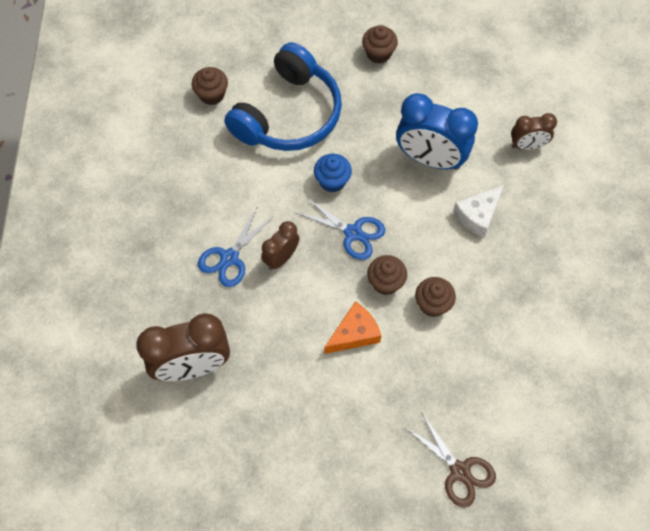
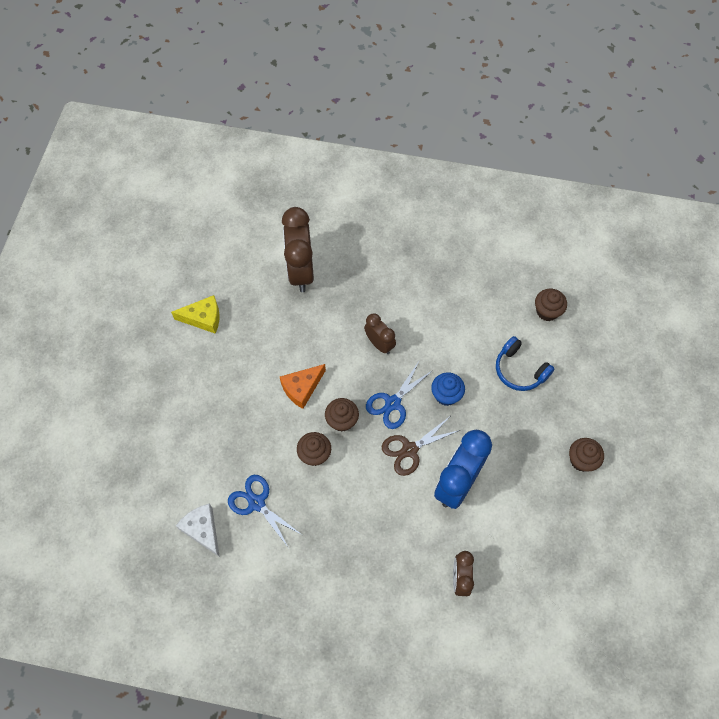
camera: 100 degrees right, 0 degrees up
(229, 258) = (386, 306): blue scissors -> blue scissors (257, 503)
(280, 476) = (203, 318): none -> yellow cheese
(289, 114) = (519, 370): blue headphones -> blue headphones, size x0.54
(354, 333) = (302, 388): orange cheese -> orange cheese turned 75 degrees clockwise
(459, 471) = (172, 444): brown scissors -> brown scissors (409, 450)
(478, 215) = (392, 513): white cheese -> white cheese (202, 530)

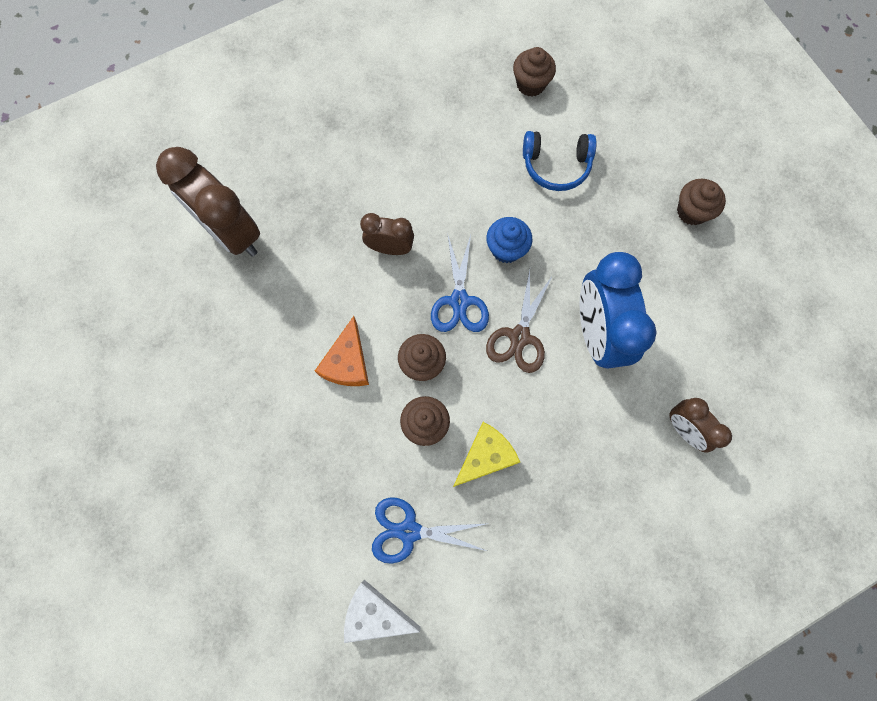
camera: 40 degrees left, 10 degrees up
(203, 318) = (163, 372): yellow cheese -> yellow cheese (485, 456)

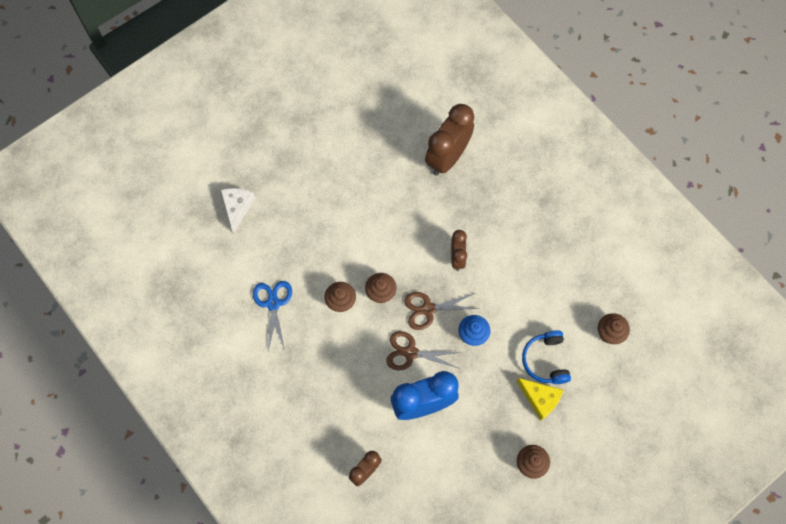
camera: 80 degrees right, 5 degrees down
(347, 362) = (373, 246): orange cheese -> none
(375, 613) = (223, 292): white cheese -> white cheese (237, 208)
(459, 301) = (428, 309): blue scissors -> brown scissors
(485, 456) = (326, 342): yellow cheese -> yellow cheese (540, 399)

